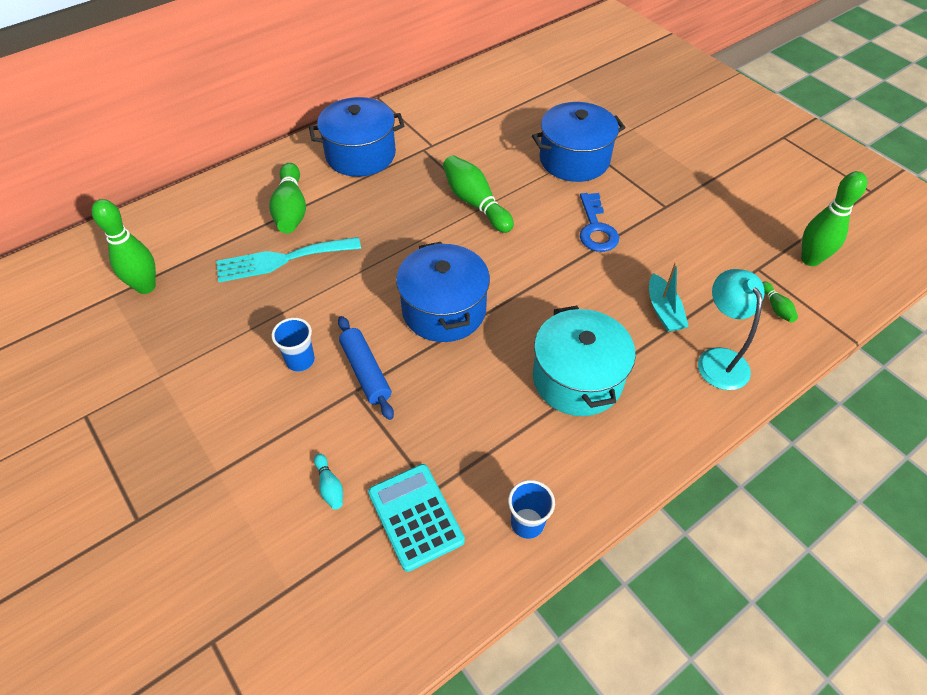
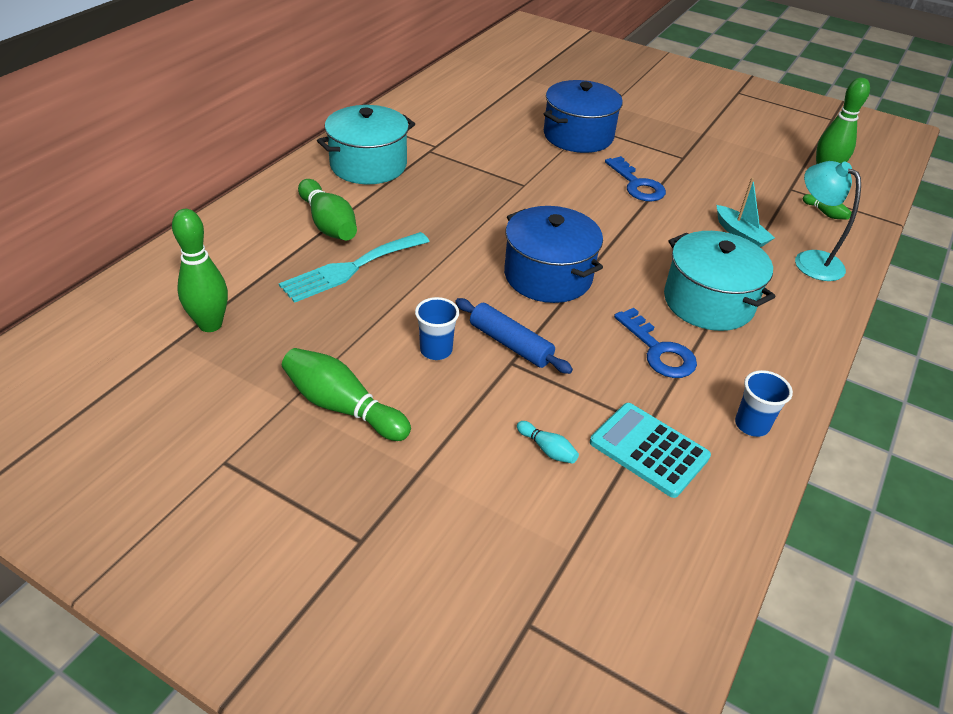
camera: 25 degrees left, 10 degrees down
(360, 154) = (368, 165): blue pot -> turquoise pot
(475, 203) = (513, 185): green bowling pin -> green bowling pin (342, 407)
(493, 417) = (658, 350): none -> blue key

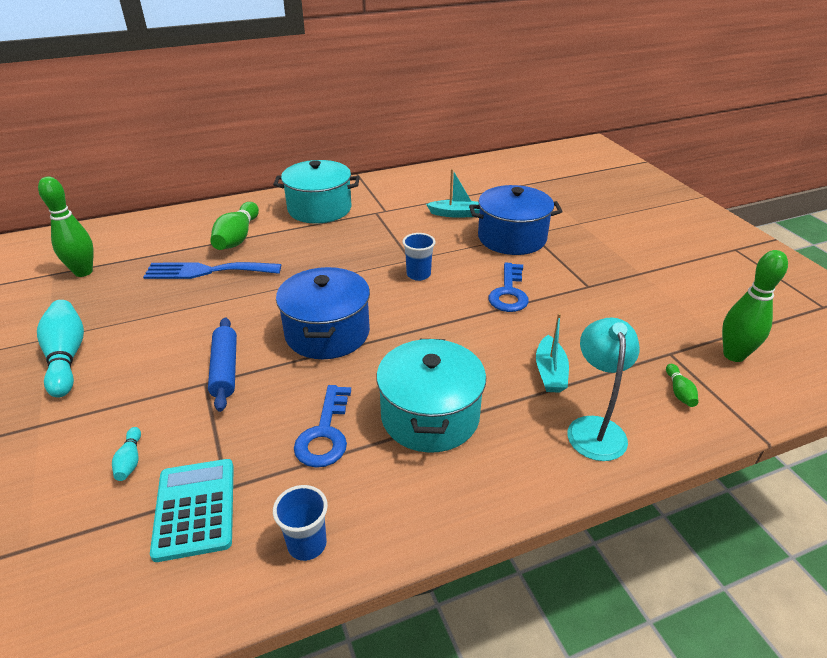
camera: 40 degrees right, 5 degrees down
(342, 407) = (66, 357): green bowling pin -> turquoise bowling pin
(352, 268) = (208, 271): turquoise fork -> blue fork
(436, 350) = (172, 349): blue cup -> blue cup (418, 274)
(503, 128) = (456, 214): none -> turquoise boat

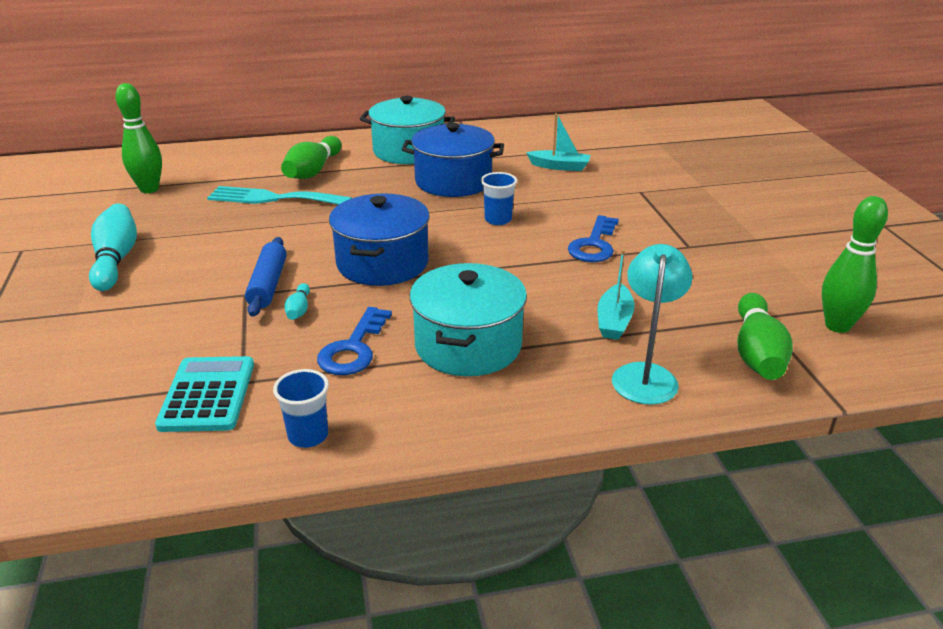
camera: 10 degrees right, 5 degrees down
(130, 461) = (156, 350): turquoise bowling pin -> turquoise bowling pin (299, 309)
(208, 271) = (274, 198): blue fork -> turquoise fork
(512, 238) = (616, 194): blue pot -> blue pot (453, 181)
(679, 392) = (757, 353): green bowling pin -> green bowling pin, size x2.10

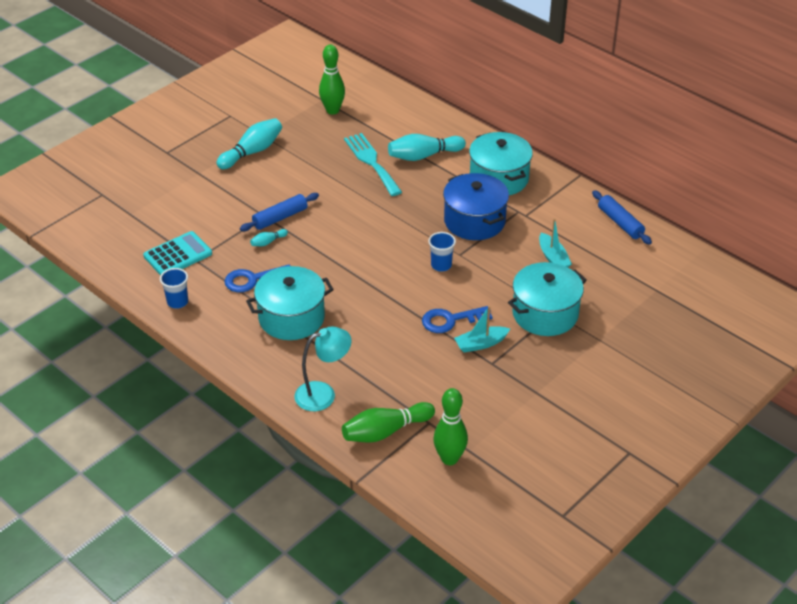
camera: 55 degrees right, 10 degrees up
(313, 171) = (423, 156): green bowling pin -> turquoise bowling pin
(382, 263) = (341, 246): blue pot -> none
(549, 127) = (620, 223): none -> blue rolling pin
(614, 321) = (366, 362): turquoise boat -> turquoise boat (481, 344)
(638, 196) = (545, 314): none -> turquoise pot

